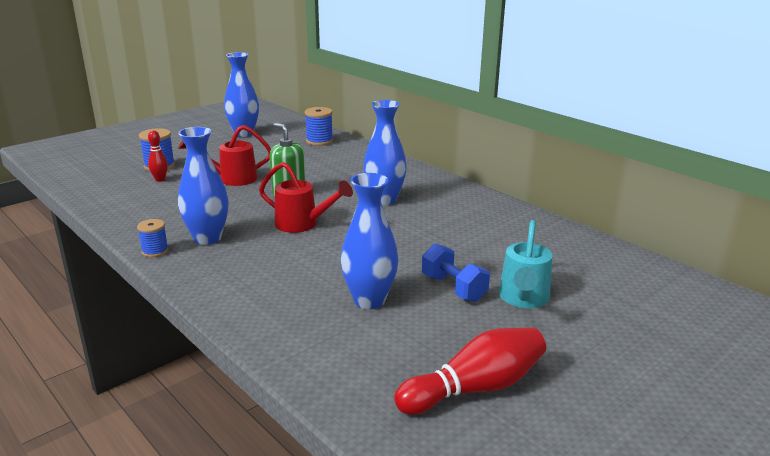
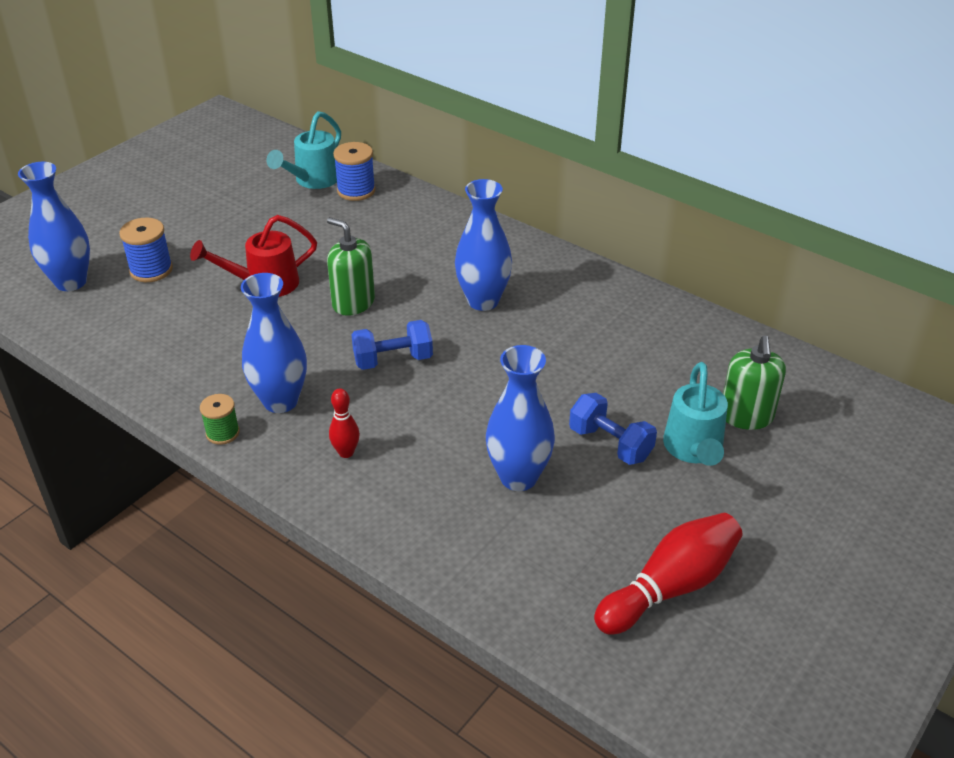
camera: 10 degrees left, 15 degrees up
(155, 251) = (222, 433): blue spool -> green spool
(160, 180) = (165, 298): red bowling pin -> red bowling pin (346, 452)
(244, 133) = (242, 186): blue vase -> blue vase (71, 282)
(292, 135) = (313, 180): none -> turquoise watering can
(302, 224) = (393, 360): red watering can -> blue dumbbell
(574, 283) = (746, 416): none -> green soap dispenser

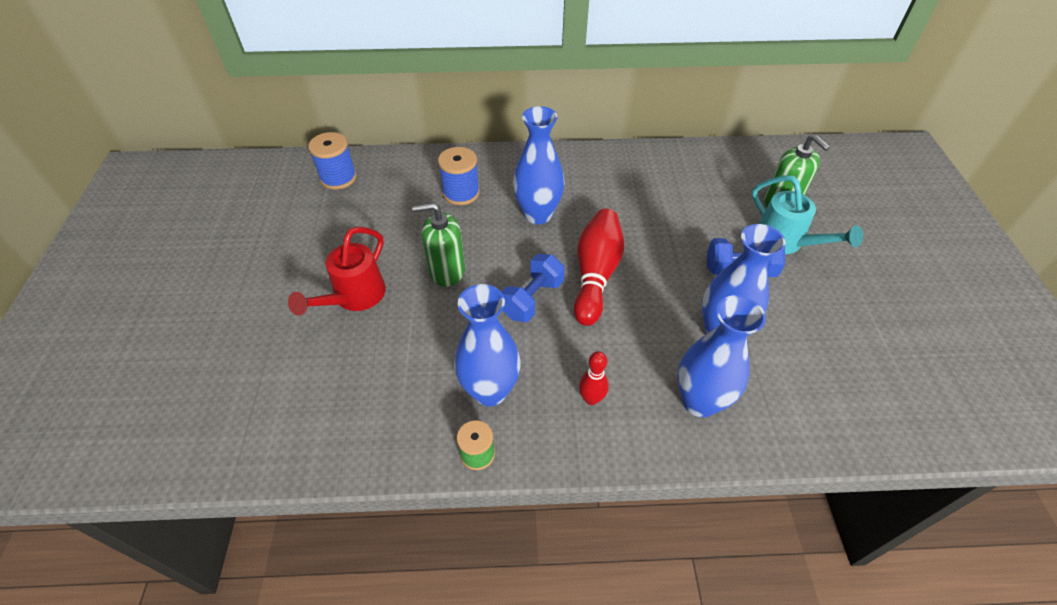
camera: 40 degrees left, 10 degrees up
(71, 282) = (155, 407): blue vase -> blue vase (699, 401)
(151, 270) = (230, 346): blue spool -> blue spool (461, 193)
(313, 180) = (291, 187): turquoise watering can -> none
(670, 587) = (890, 346): red bowling pin -> red bowling pin (595, 275)

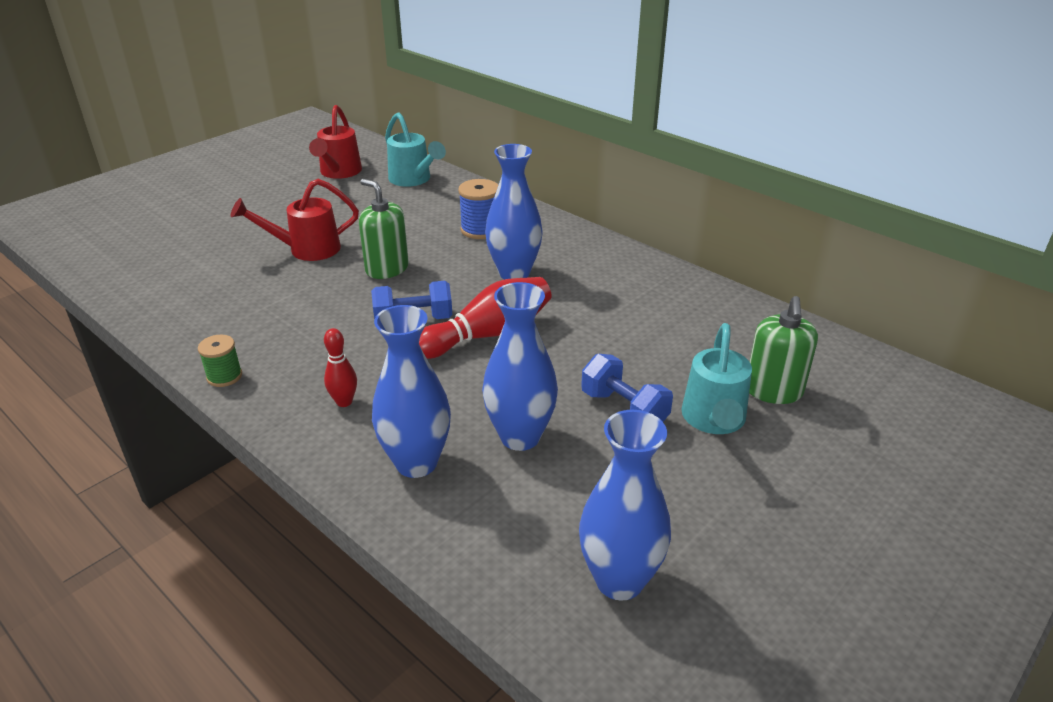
camera: 45 degrees right, 15 degrees down
(260, 207) = (339, 173): none -> red watering can
(338, 178) = (413, 180): blue spool -> turquoise watering can
(490, 391) = (291, 350): blue vase -> blue vase (619, 580)

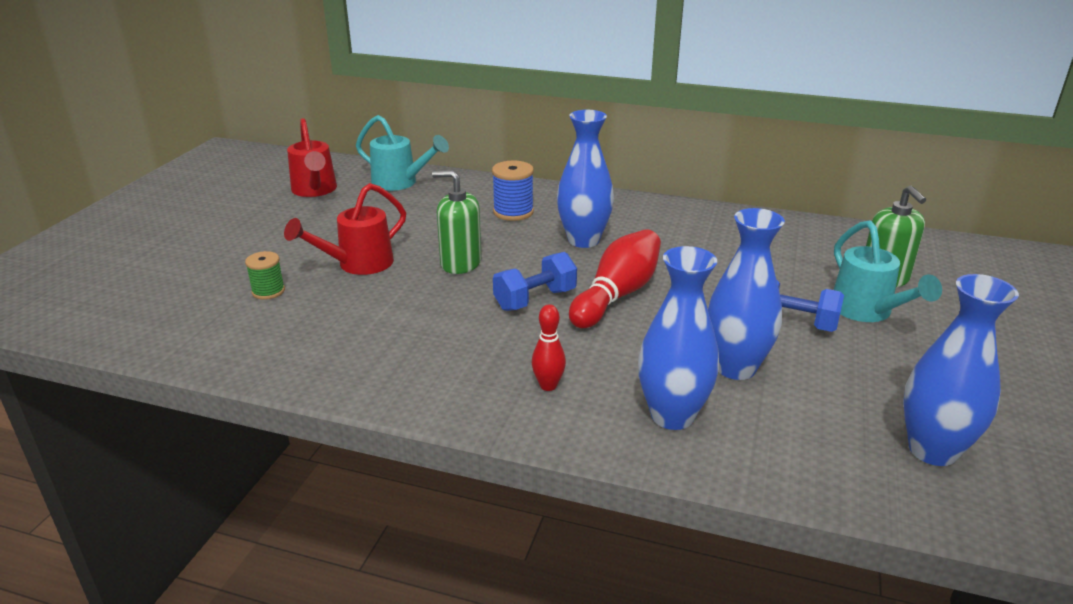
camera: 25 degrees left, 5 degrees down
(224, 376) = (399, 398): green spool -> green spool (268, 291)

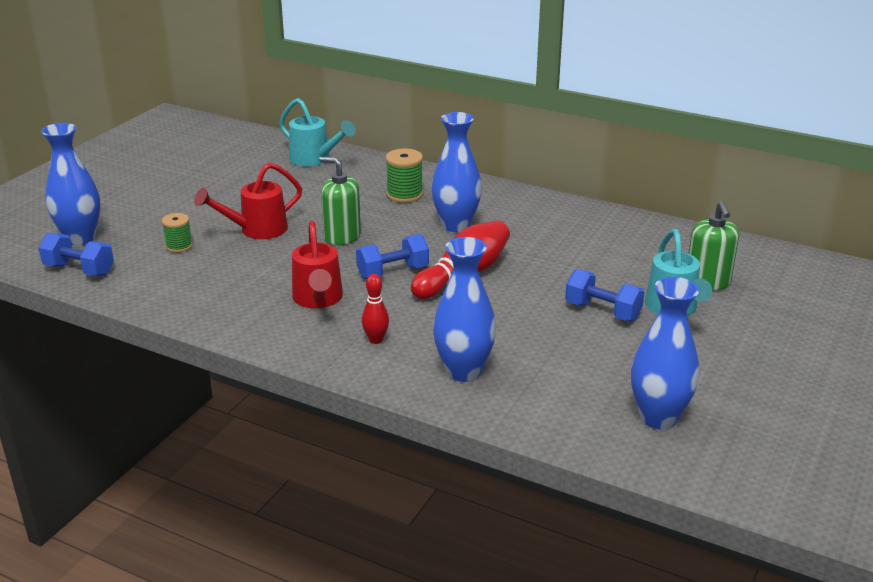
camera: 10 degrees right, 0 degrees up
(146, 332) = (79, 270): none -> blue dumbbell
(315, 190) = (238, 161): red watering can -> red watering can (318, 299)
(513, 212) = (404, 195): blue spool -> green spool
(735, 368) = (533, 342): blue vase -> blue vase (80, 238)

